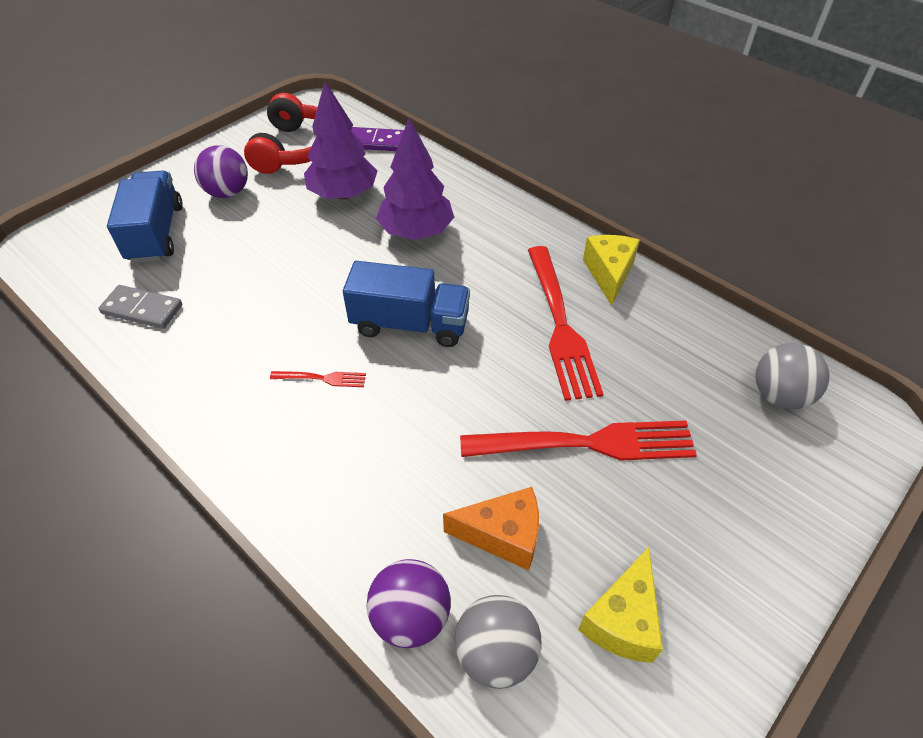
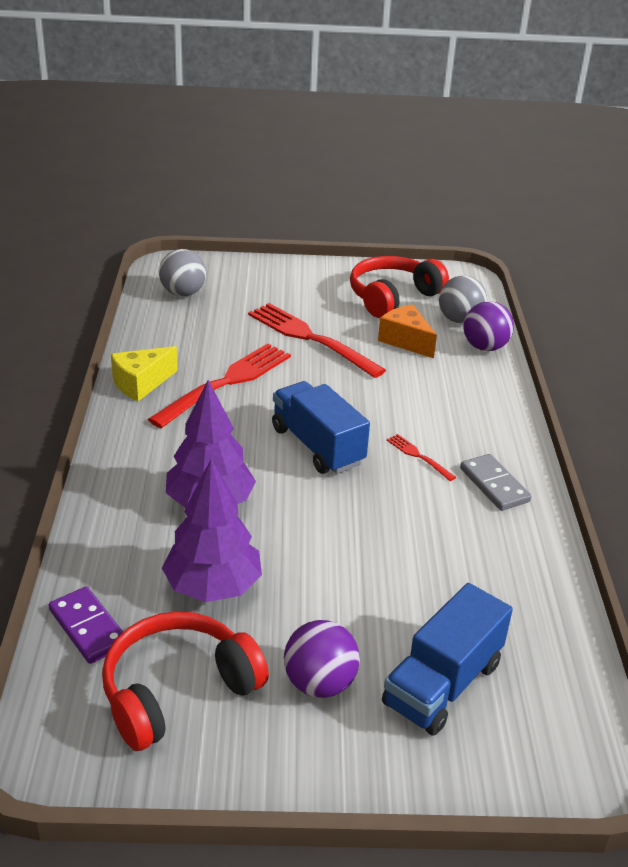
camera: 135 degrees left, 15 degrees down
(142, 309) = (515, 601): grey domino -> grey domino (494, 485)
(622, 620) = (392, 297): yellow cheese -> red headphones

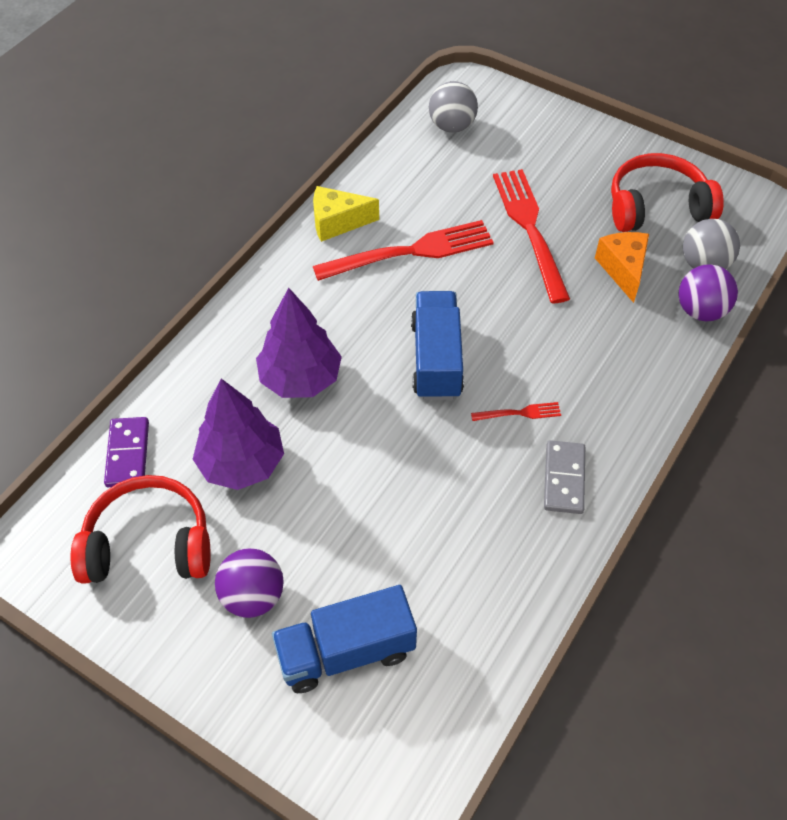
camera: 35 degrees right, 20 degrees up
(418, 456) = (519, 413): red fork -> red fork turned 90 degrees clockwise

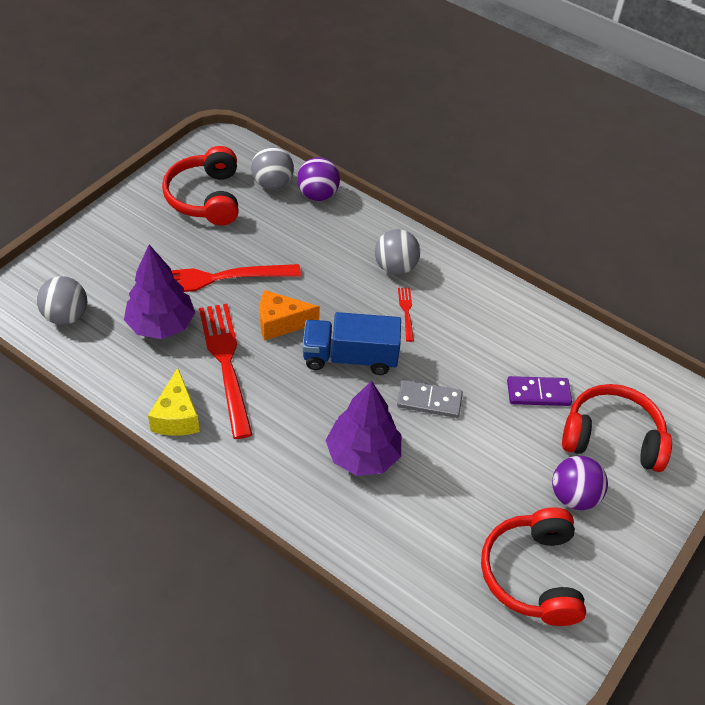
camera: 90 degrees left, 5 degrees down
(127, 454) = (440, 596): purple domino -> purple domino (538, 393)
(242, 463) = (451, 502): purple tree -> purple tree (161, 325)
(346, 652) = (612, 437): blue truck -> red headphones
(564, 479) = (465, 295): grey domino -> grey domino (429, 400)
(593, 399) = (395, 267): none -> grey ball
(623, 269) = (270, 229): orange cheese -> orange cheese (281, 323)

